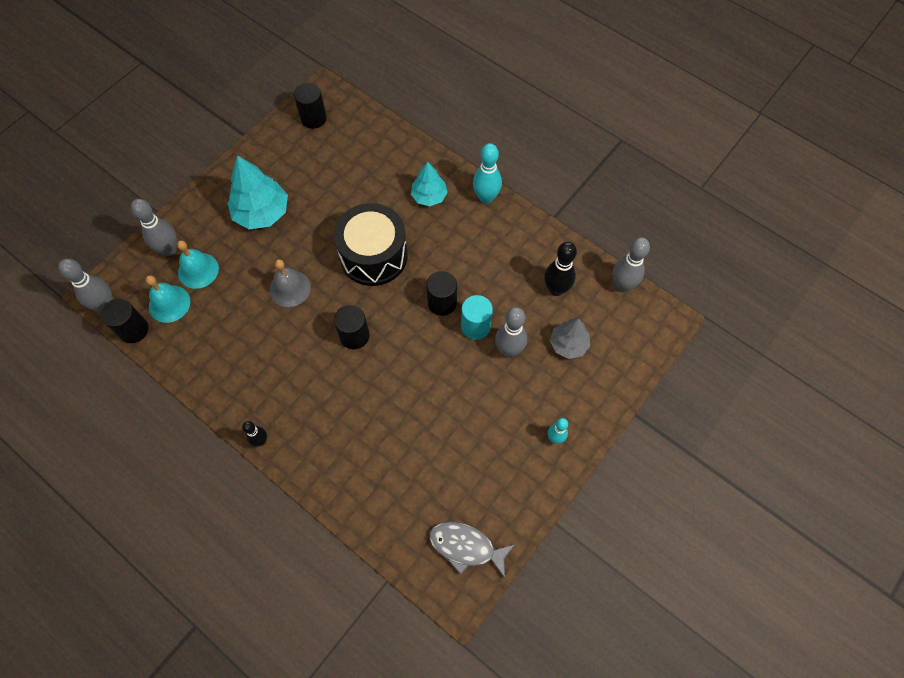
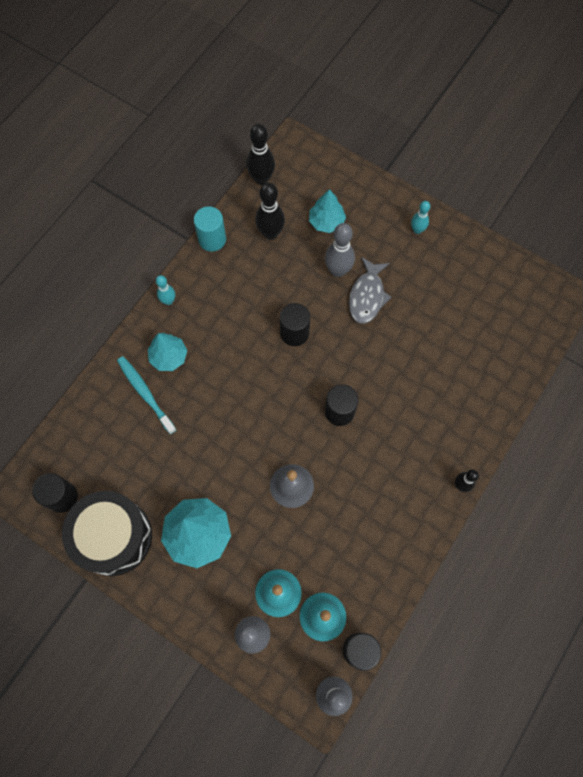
camera: 95 degrees left, 5 degrees up
(373, 255) = (245, 404): black drum -> black drum (114, 537)
(396, 177) = (145, 393): none -> turquoise toothbrush
(466, 547) = (523, 294): grey fish -> grey fish (367, 296)
(475, 326) = (317, 301): turquoise cylinder -> turquoise cylinder (212, 239)
(486, 198) = (168, 301): turquoise bowling pin -> turquoise bowling pin, size x0.60
(568, 344) = (326, 222): grey tree -> turquoise tree
(622, 285) = (261, 179): grey bowling pin -> black bowling pin

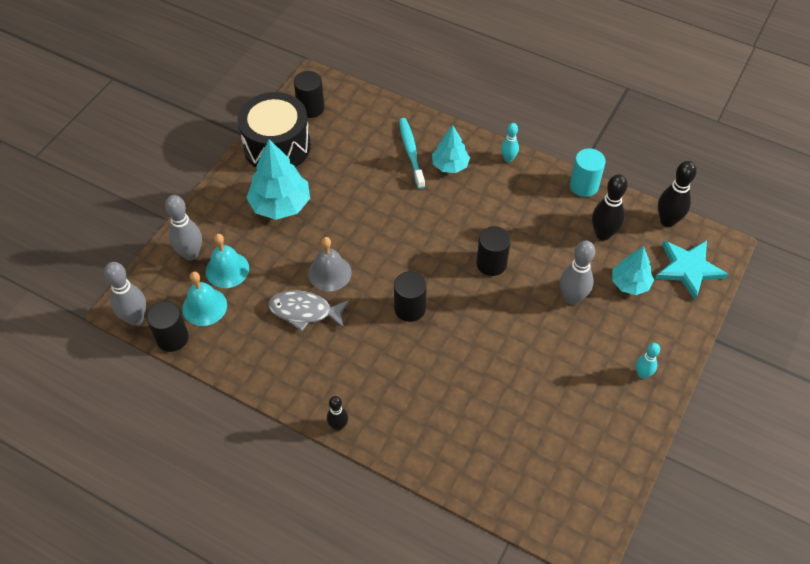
camera: 85 degrees right, 15 degrees down
(145, 393) = (411, 152): turquoise toothbrush -> turquoise toothbrush turned 60 degrees counterclockwise
(314, 174) = (688, 268): none -> turquoise star
(367, 296) = (546, 327): grey fish -> grey fish (304, 311)

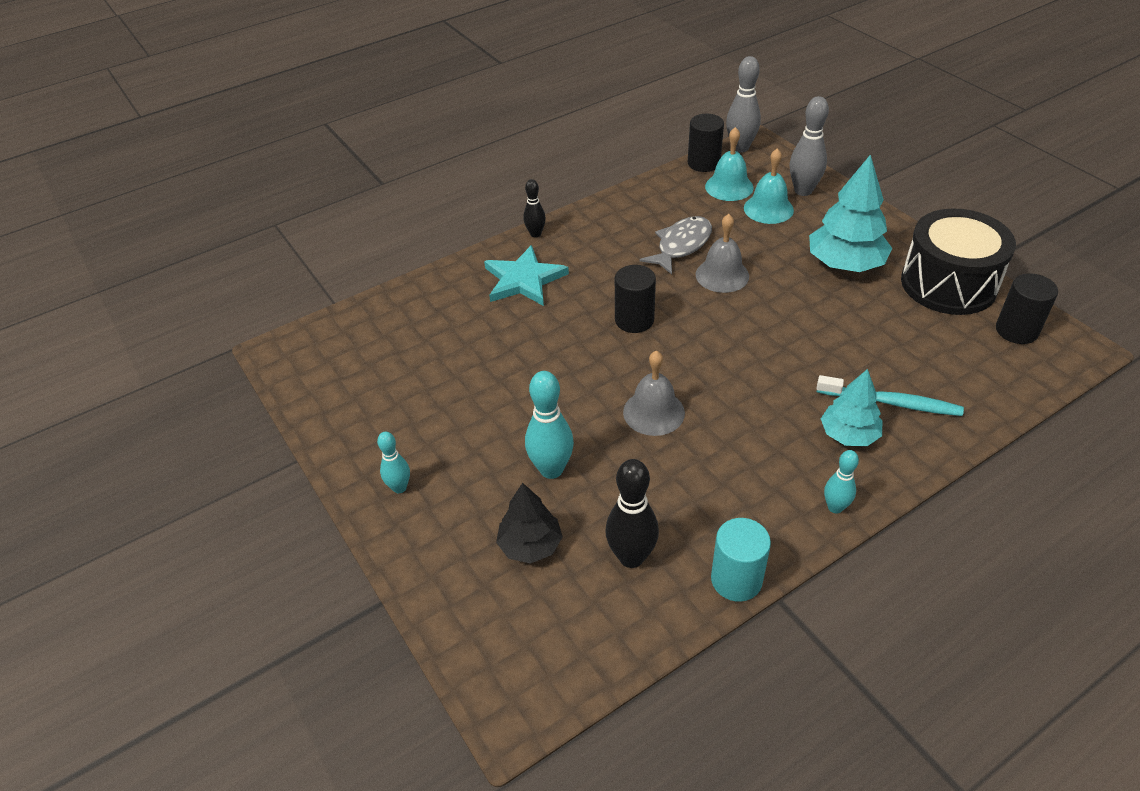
camera: 120 degrees right, 10 degrees down
(491, 263) = (653, 412): black cylinder -> grey bell
(572, 298) = (551, 469): grey bowling pin -> turquoise bowling pin
(630, 283) = (530, 545): turquoise tree -> black tree
(667, 221) = (607, 661): black bowling pin -> none
(688, 268) = (506, 635): turquoise star -> turquoise star (524, 280)

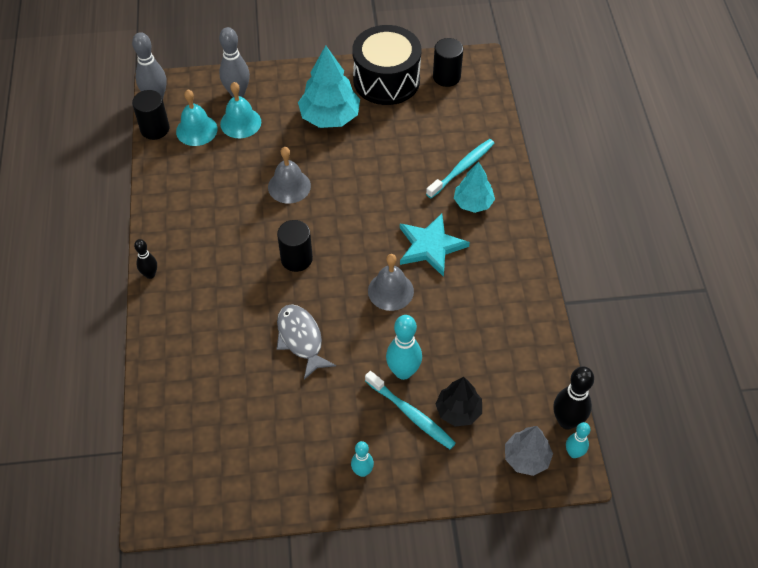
camera: 65 degrees left, 10 degrees up
(498, 501) = (411, 414): none -> turquoise toothbrush
(503, 648) = (526, 458): none -> grey tree
(524, 280) = (200, 306): turquoise star -> turquoise star (430, 246)
(631, 557) = (498, 360): black bowling pin -> black bowling pin (567, 421)
(681, 245) = (239, 192): grey fish -> grey fish (301, 339)
(736, 580) = (542, 315): turquoise cylinder -> none
(835, 507) = (520, 241): turquoise bowling pin -> turquoise bowling pin (574, 453)

